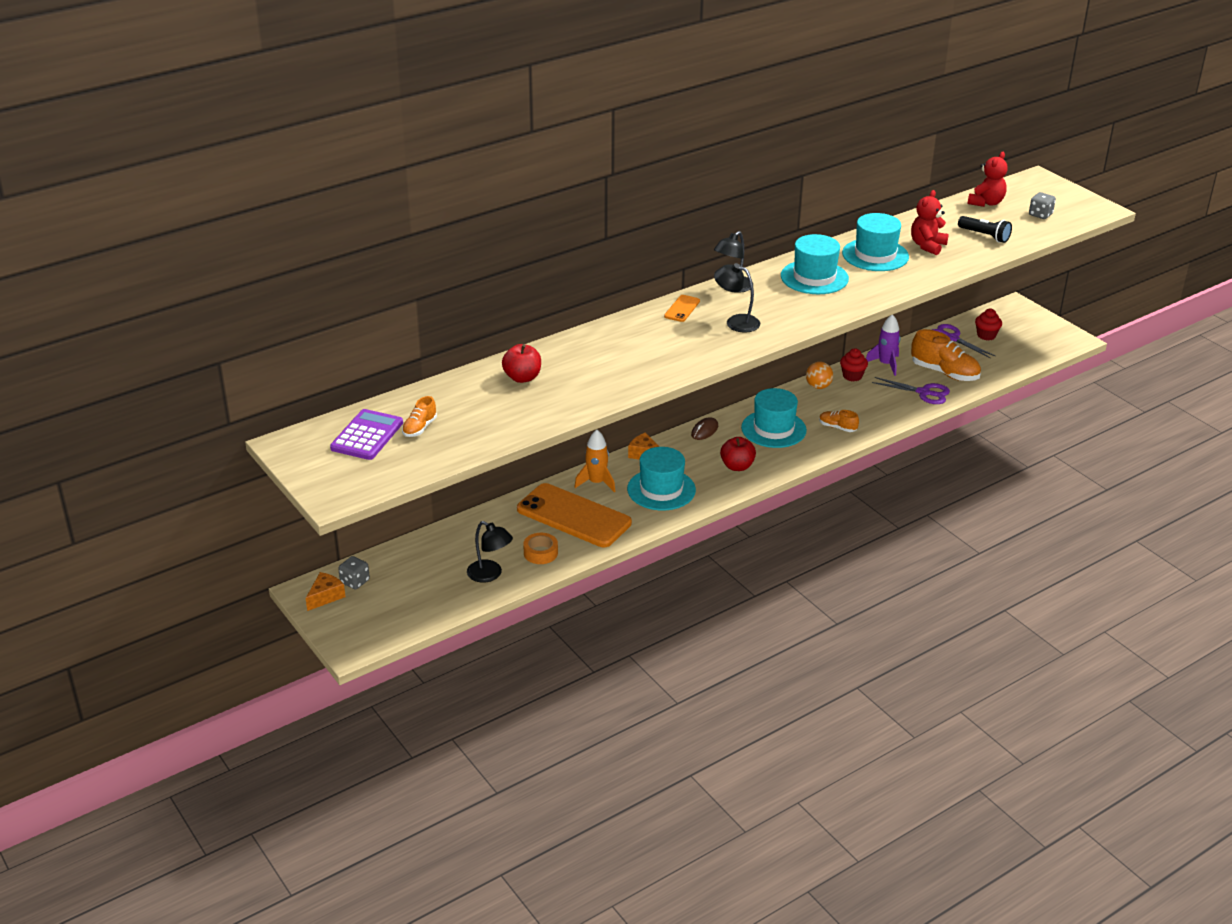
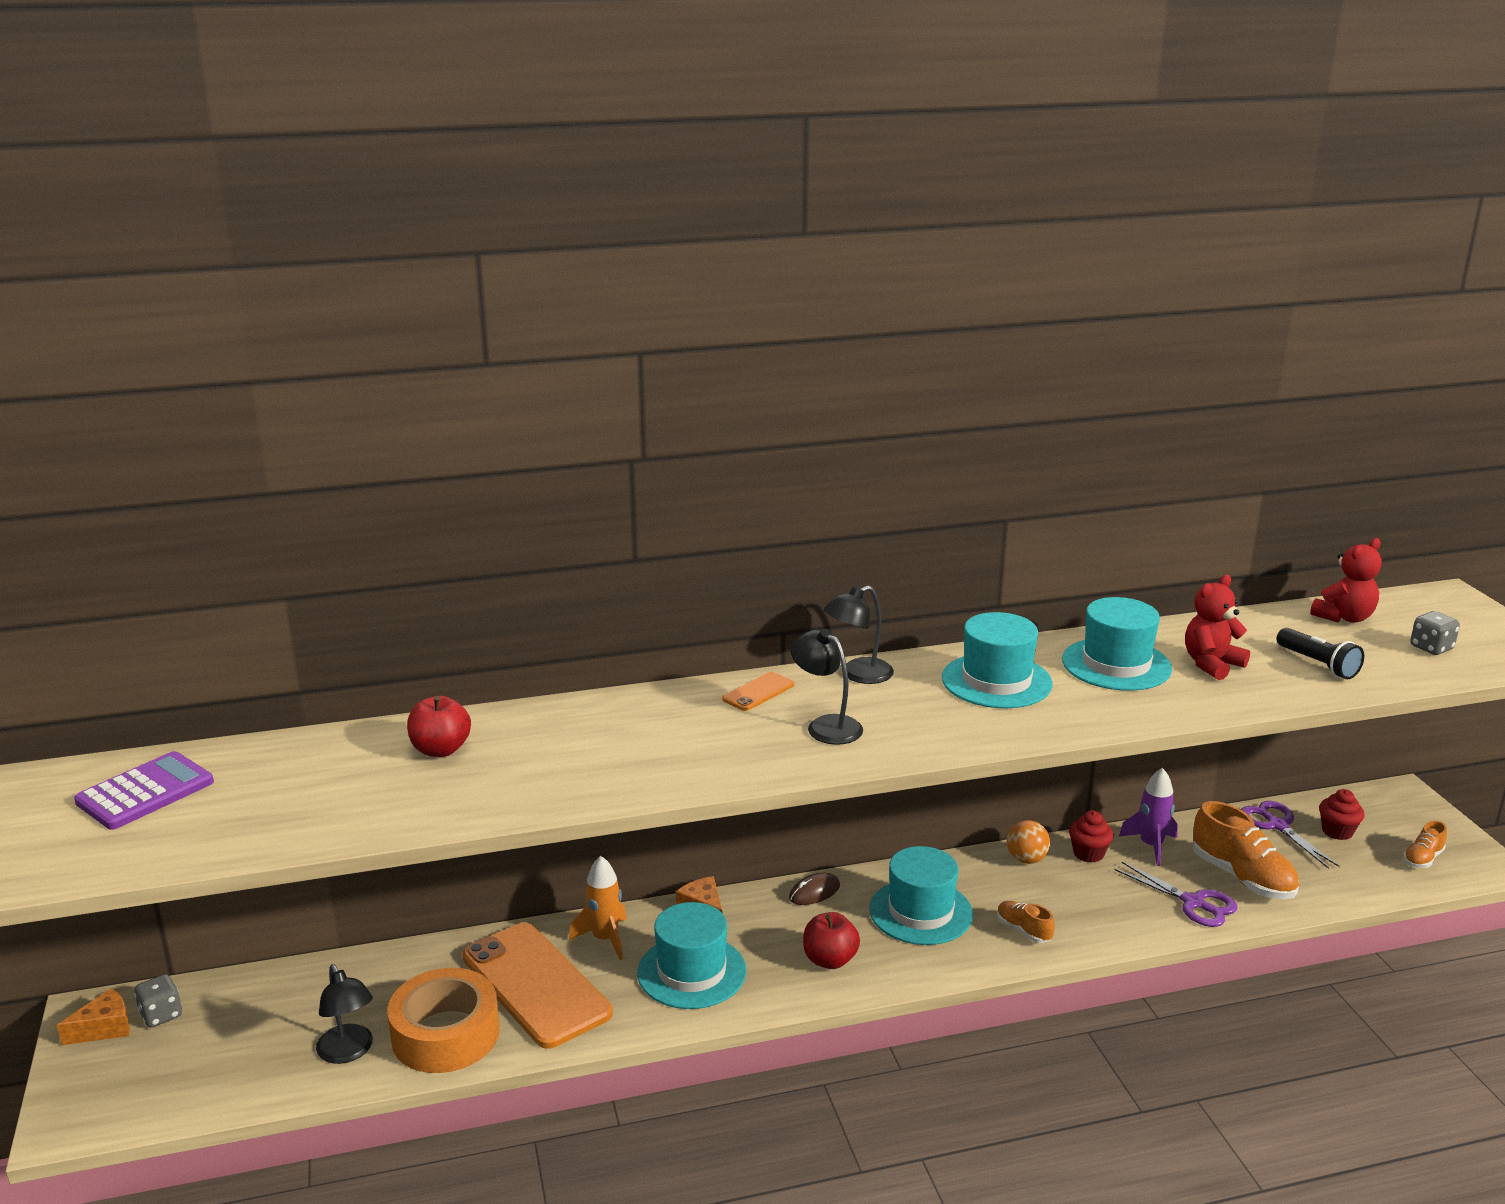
camera: 20 degrees right, 10 degrees down
(419, 428) = (226, 796): orange shoe -> orange shoe (1422, 859)
(540, 553) = (446, 1034): orange tape -> orange tape, size x1.94

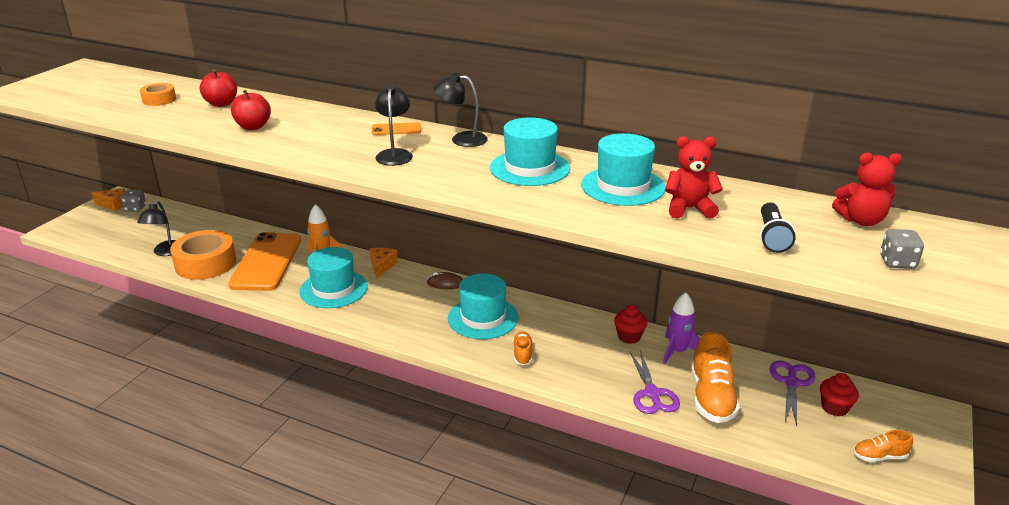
camera: 40 degrees right, 5 degrees up
(145, 792) = (103, 82): purple calculator -> none
(322, 782) = (159, 100): none -> orange tape
(830, 960) = (401, 316): red apple -> red apple (253, 127)
(1026, 859) = (585, 322): orange ball -> none

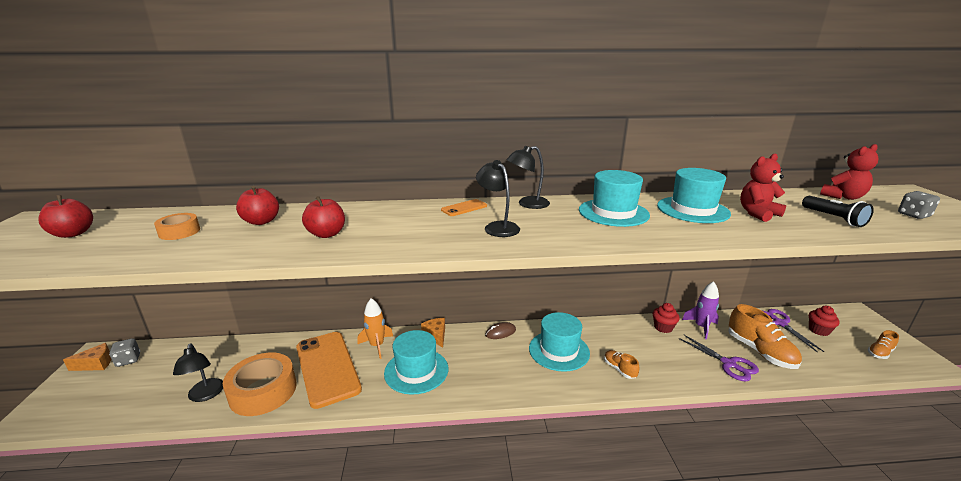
camera: 30 degrees left, 5 degrees down
(96, 85) = (73, 234): none -> red apple

